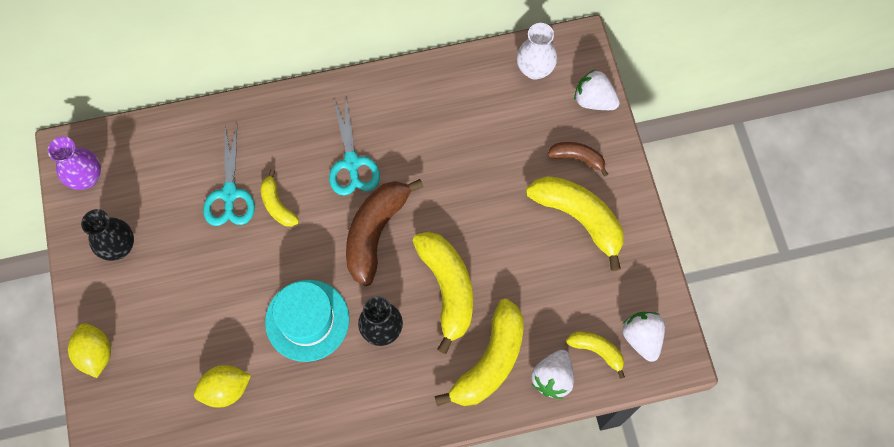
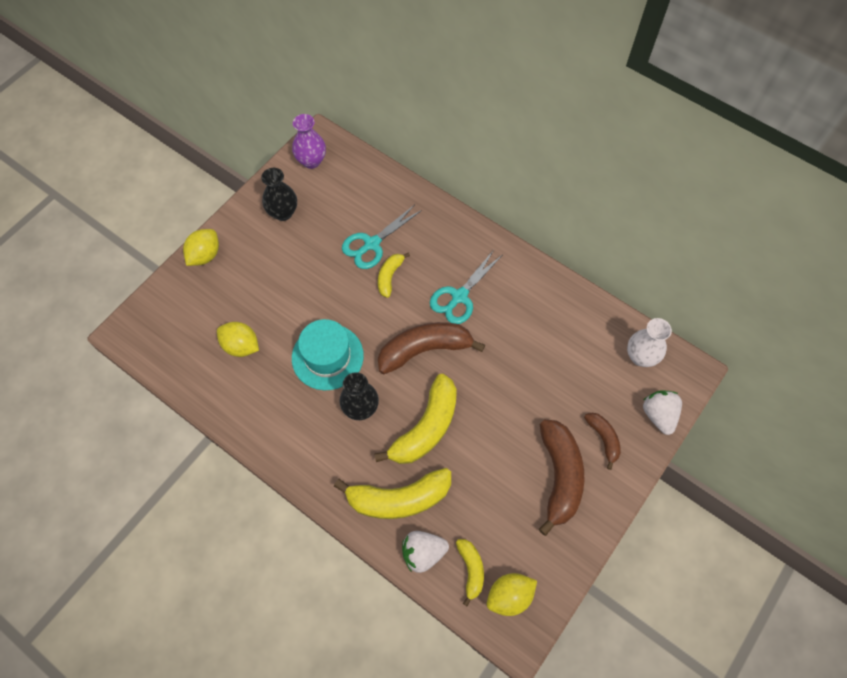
camera: 50 degrees right, 5 degrees down
(579, 218) = (559, 476): yellow banana -> brown banana
(641, 338) = (509, 596): white strawberry -> yellow lemon

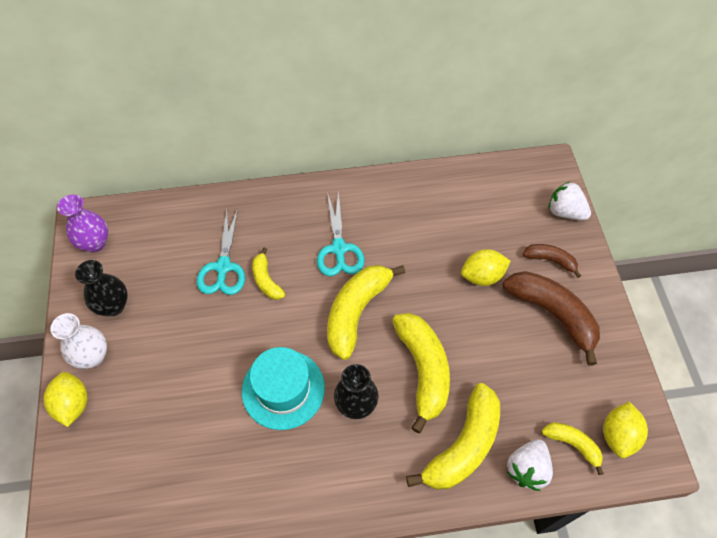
camera: 45 degrees left, 5 degrees down
(241, 346) = (195, 451): yellow lemon -> yellow lemon (482, 276)
(424, 350) = (356, 312): brown banana -> yellow banana
(640, 357) = (510, 182): white vase -> white vase (93, 356)

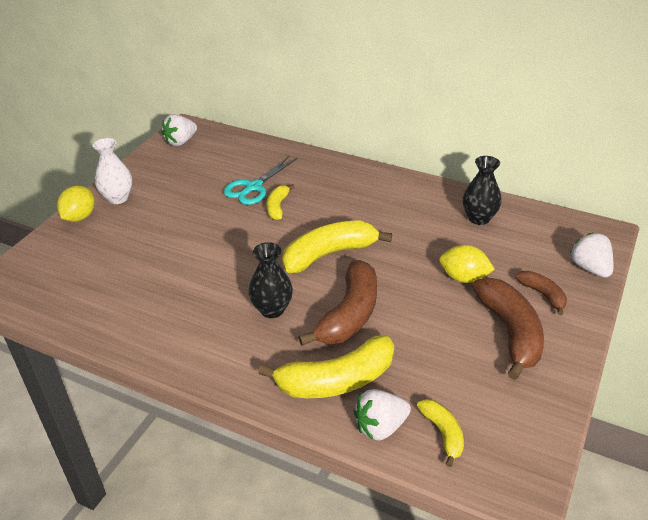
camera: 35 degrees right, 20 degrees down
(95, 243) = (181, 142): purple vase -> white strawberry
(113, 306) = (158, 178): black vase -> black vase (479, 218)
(283, 389) = (226, 274): turquoise hat -> none
(339, 249) = (352, 211): turquoise scissors -> none
(423, 370) = (349, 314): yellow banana -> brown banana
(618, 435) = (498, 451): yellow lemon -> none

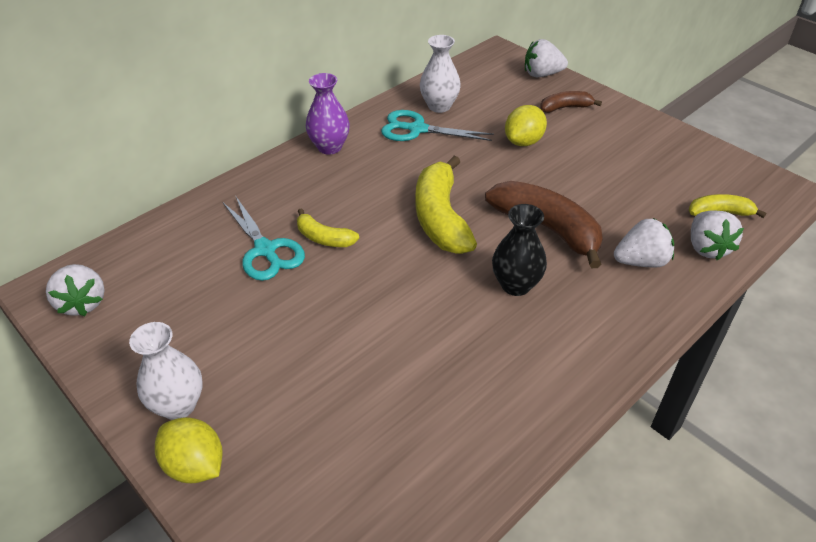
camera: 70 degrees left, 5 degrees up
(336, 380) = (640, 261): yellow banana -> white strawberry
(380, 180) = (329, 147): none -> purple vase
(435, 215) = (417, 129): none -> turquoise scissors
(479, 218) = (439, 106): black vase -> white vase
(510, 332) = (606, 139): brown banana -> none

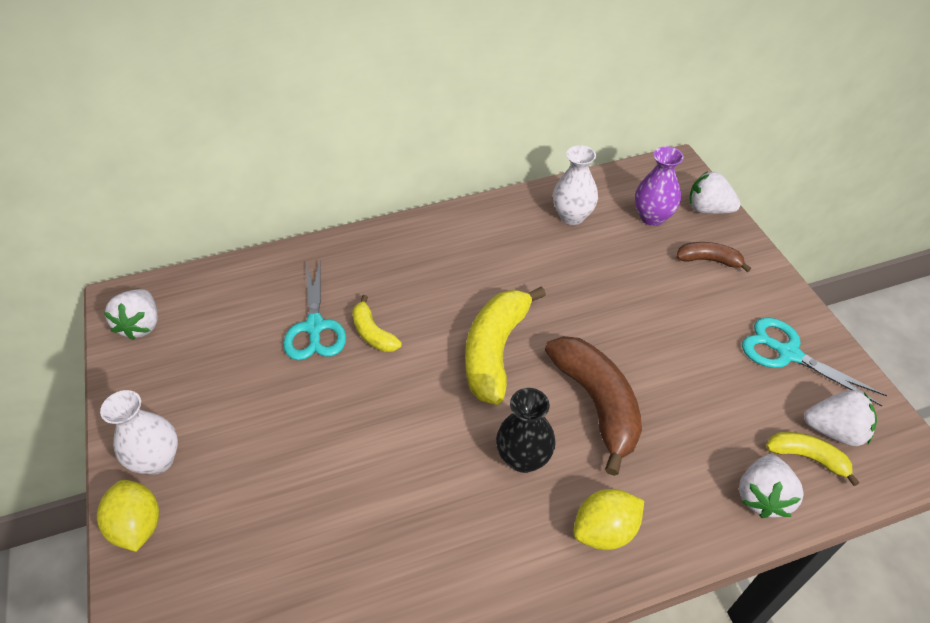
camera: 25 degrees right, 5 degrees up
(329, 147) = (436, 231): purple vase -> purple vase (652, 217)
(417, 129) = (533, 237): turquoise scissors -> turquoise scissors (788, 353)
(523, 142) = (636, 288): yellow lemon -> yellow lemon (605, 530)
(640, 261) = (674, 483): white strawberry -> white strawberry (834, 430)

